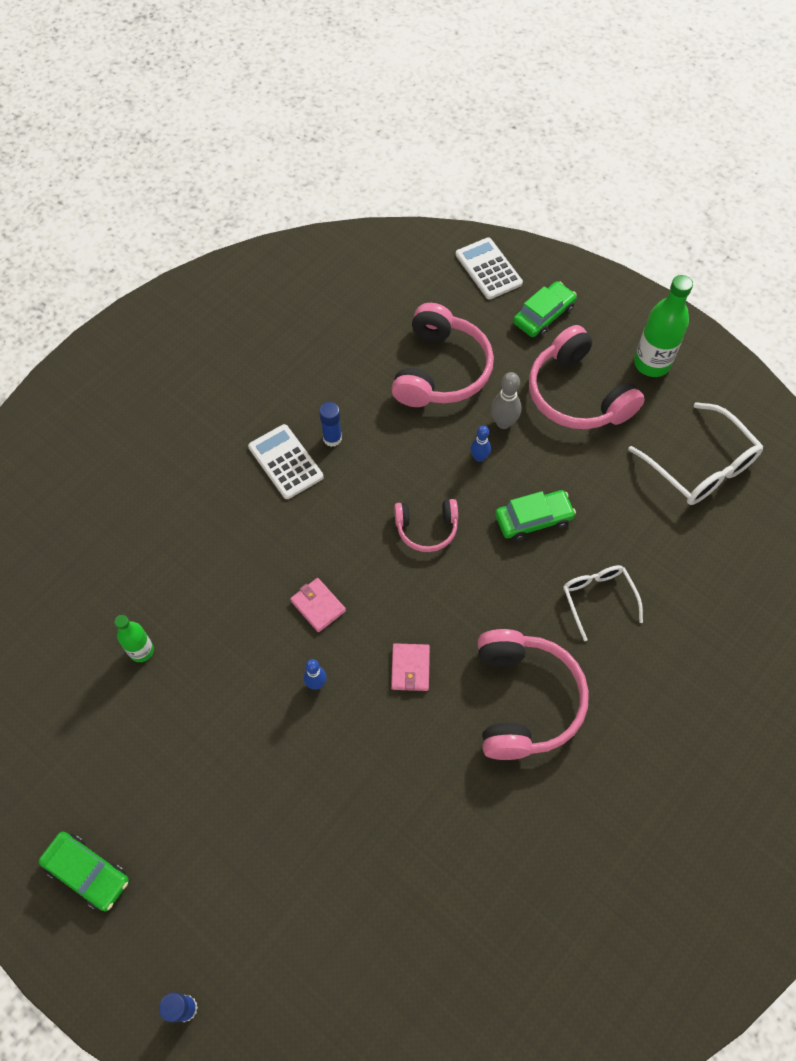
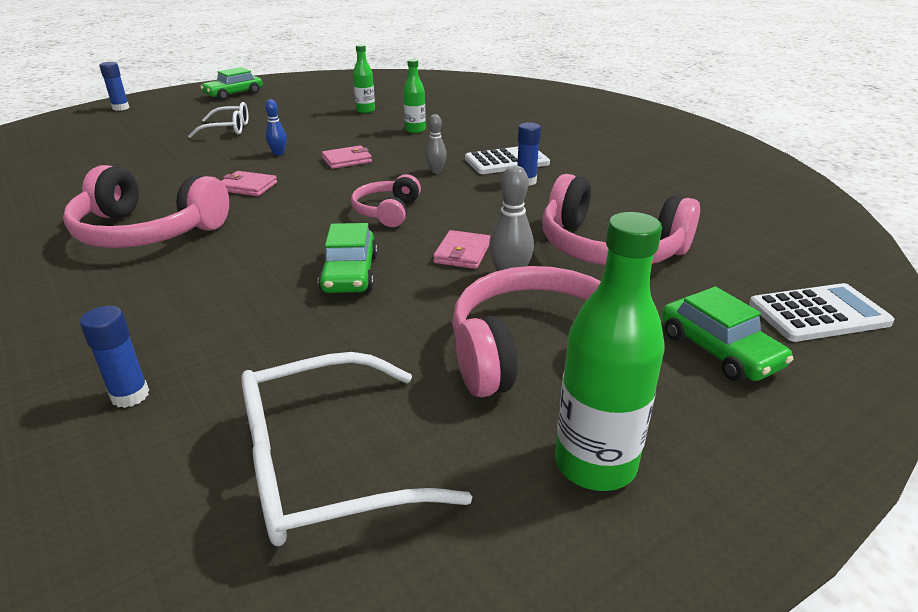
camera: 105 degrees right, 30 degrees down
(208, 569) = (415, 130): none -> green bottle
(327, 516) = (436, 171): none -> grey bowling pin
(479, 457) = (462, 253): blue bowling pin -> pink wallet
(598, 598) = (202, 298): white glasses -> white glasses (228, 129)
(698, 579) = (130, 395): none -> blue glue stick

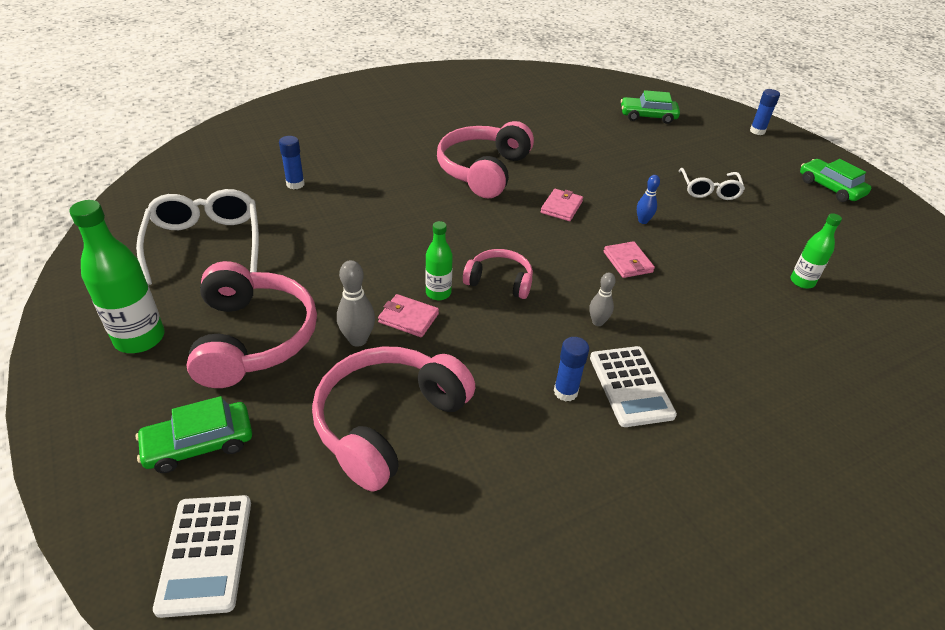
camera: 95 degrees right, 10 degrees up
(350, 273) = (394, 256): green car -> green car (648, 116)
(415, 130) = (734, 318): green bottle -> green bottle (438, 293)

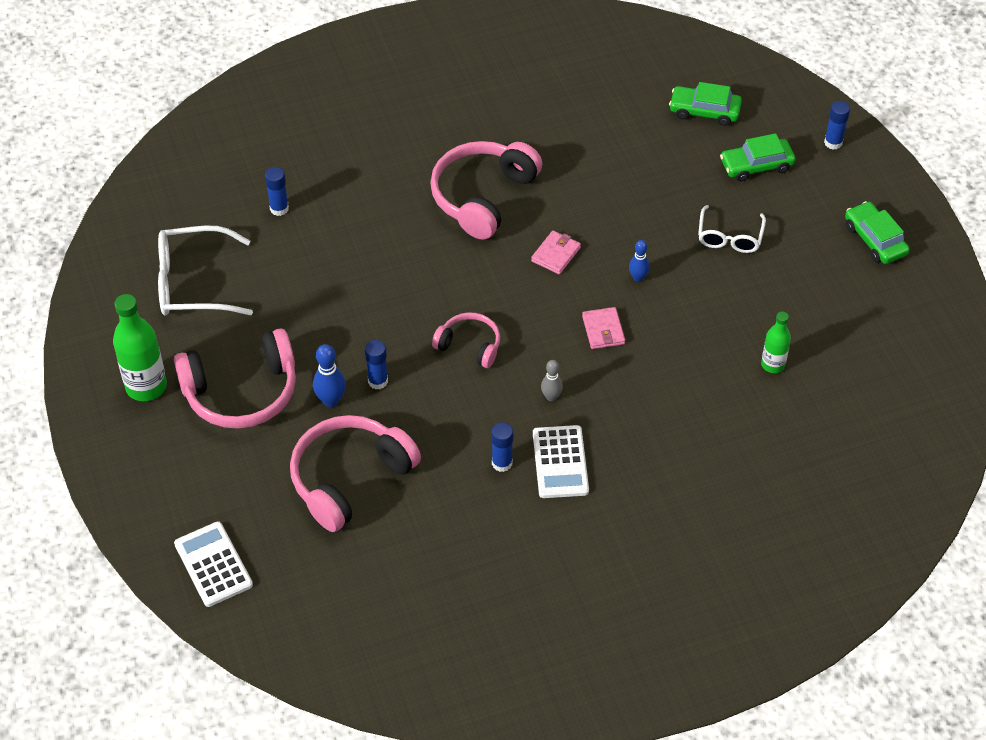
camera: 10 degrees right, 10 degrees up
(199, 444) = (203, 484): green car -> green car (756, 165)
(205, 243) = (193, 283): white glasses -> white glasses turned 90 degrees counterclockwise
(205, 554) = (213, 564): white calculator -> white calculator turned 150 degrees clockwise
(254, 338) = (241, 392): pink headphones -> pink headphones turned 75 degrees clockwise
(358, 340) = (331, 400): grey bowling pin -> blue bowling pin
(408, 318) = (378, 381): pink wallet -> blue glue stick
(438, 293) = (409, 355): green bottle -> none

